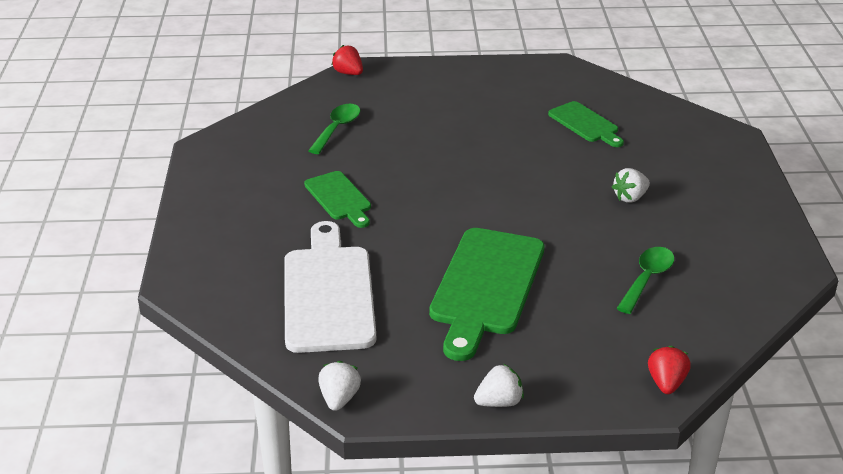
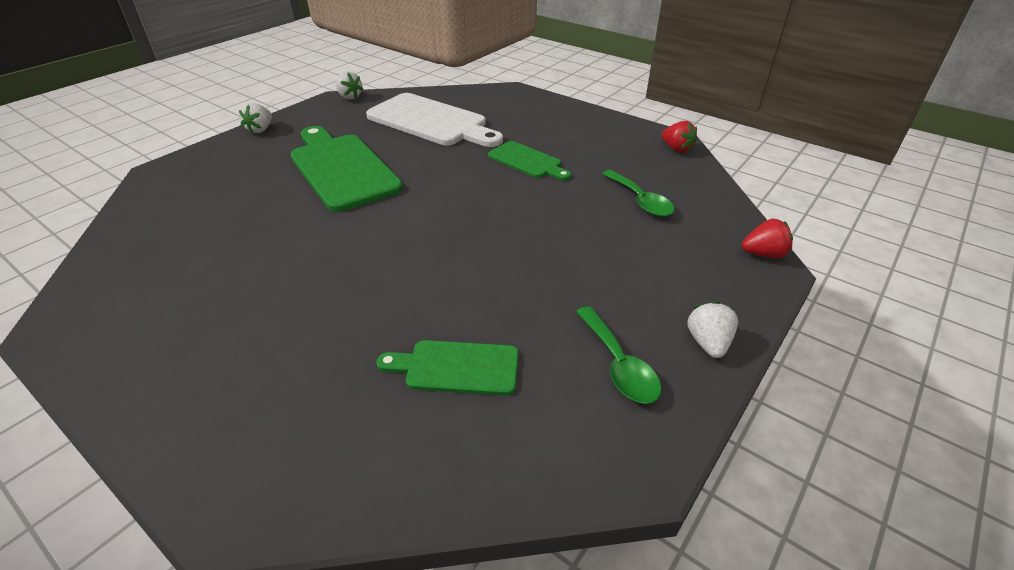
camera: 130 degrees right, 5 degrees up
(339, 198) = (527, 161): green cutting board -> green cutting board turned 150 degrees counterclockwise
(630, 197) = (300, 300): white strawberry -> white strawberry (708, 343)
(647, 279) = (218, 235): green spoon -> green spoon (618, 365)
(666, 383) = (153, 182): red strawberry -> red strawberry (676, 149)

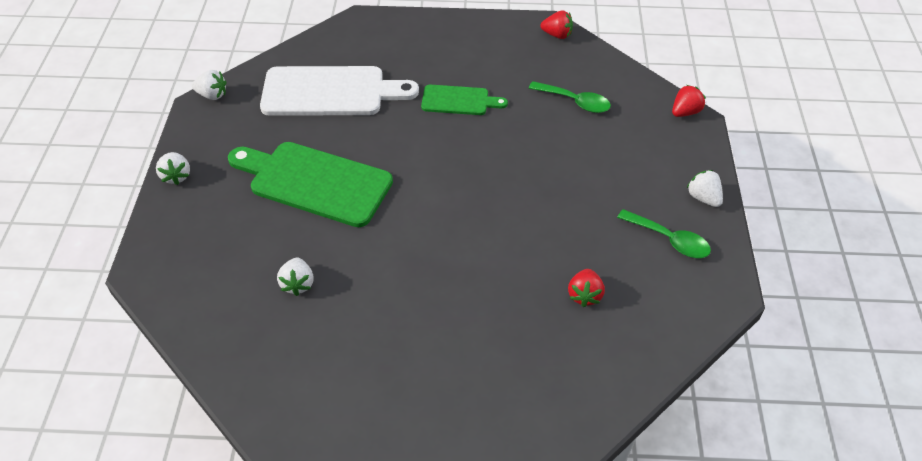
camera: 35 degrees left, 10 degrees up
(232, 227) = (298, 284): none -> white strawberry
(456, 367) = (584, 295): green cutting board -> red strawberry

